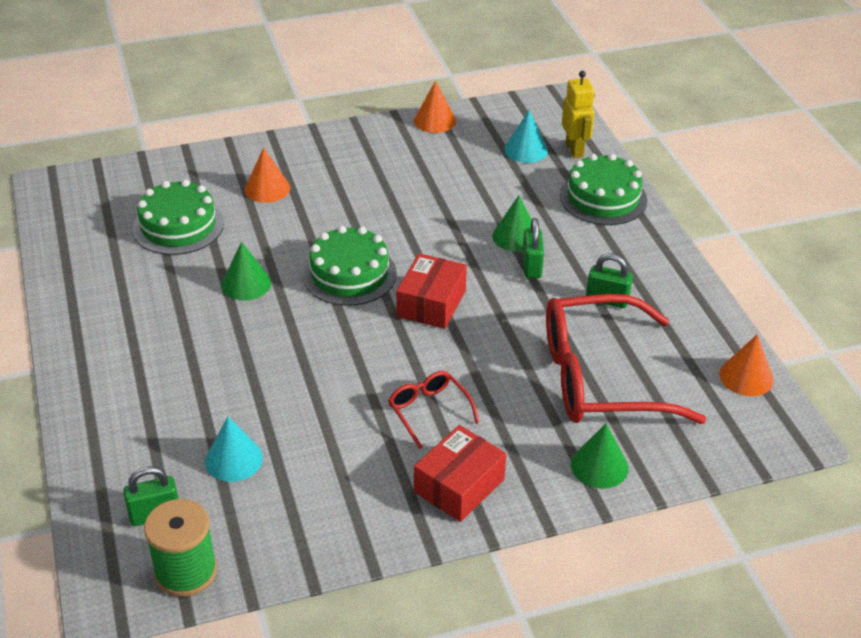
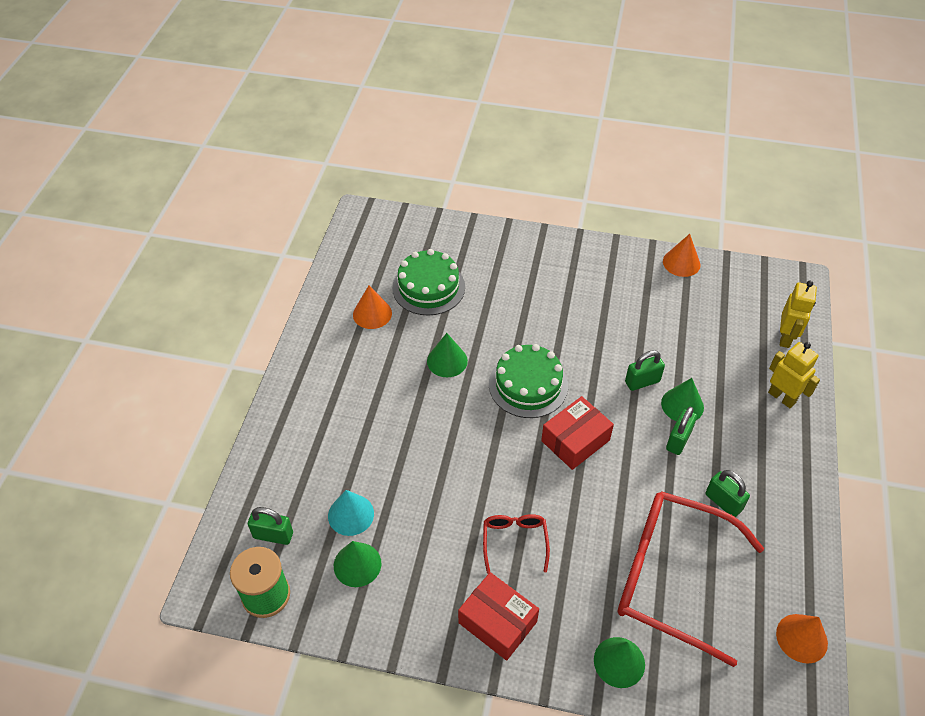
camera: 30 degrees right, 10 degrees up
(267, 188) = (511, 278): orange cone -> orange cone (372, 313)
(273, 500) = (357, 564): none -> green cone
(459, 485) = (497, 622): red box -> red box turned 60 degrees clockwise
(464, 231) = (642, 382): none -> green padlock
(526, 150) = (742, 321): turquoise cone -> none
(603, 198) = (782, 397): green cake -> yellow robot

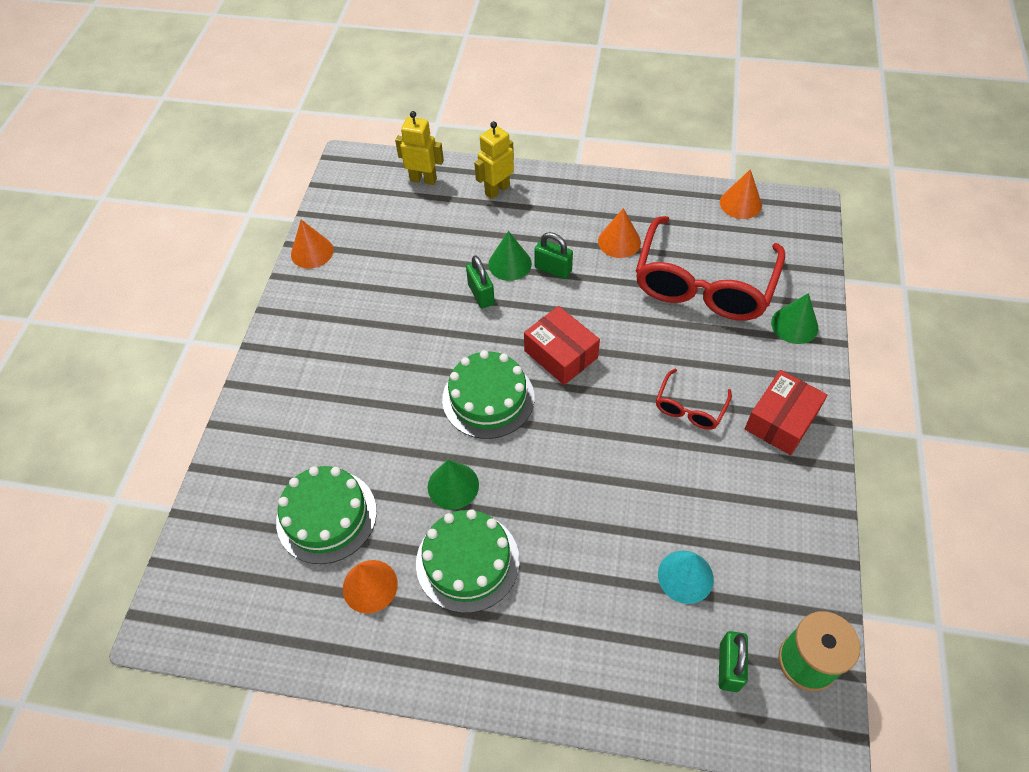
camera: 90 degrees left, 5 degrees up
(357, 564) = (747, 561): green cone -> none
(383, 369) = (467, 561): none -> green cake
(514, 541) = (690, 408): red glasses -> red glasses turned 60 degrees counterclockwise
(723, 502) = (619, 241): green padlock -> orange cone

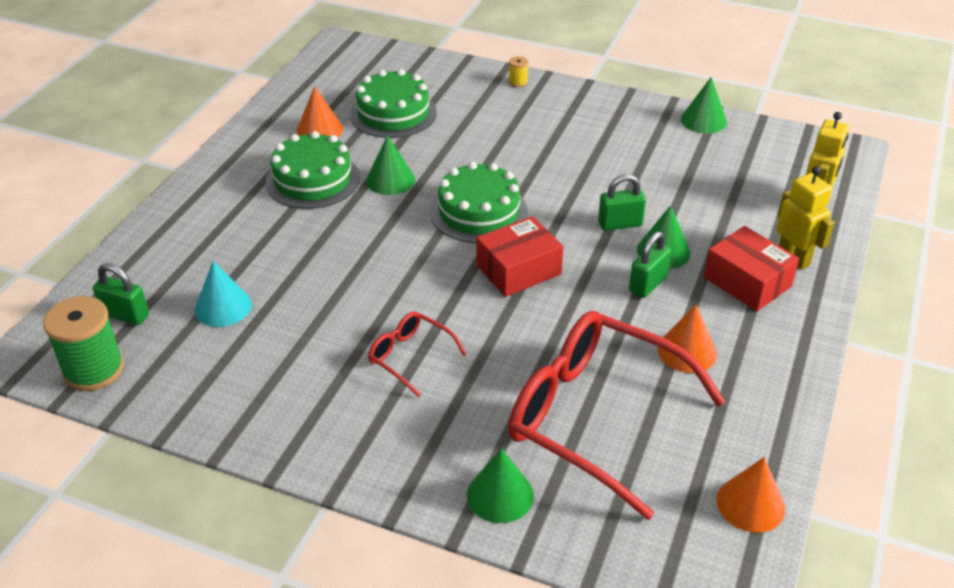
camera: 100 degrees right, 15 degrees down
(251, 408) = (518, 82): none -> yellow spool
(312, 252) = (703, 120): orange cone -> green cone
(781, 420) = (360, 433): red box -> red box (747, 282)

